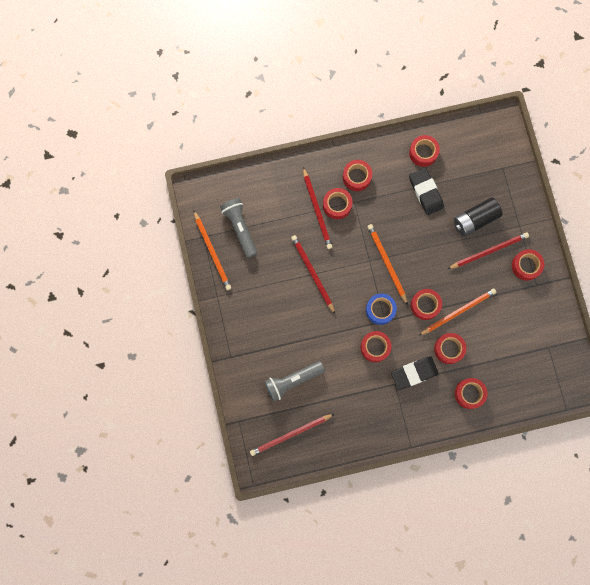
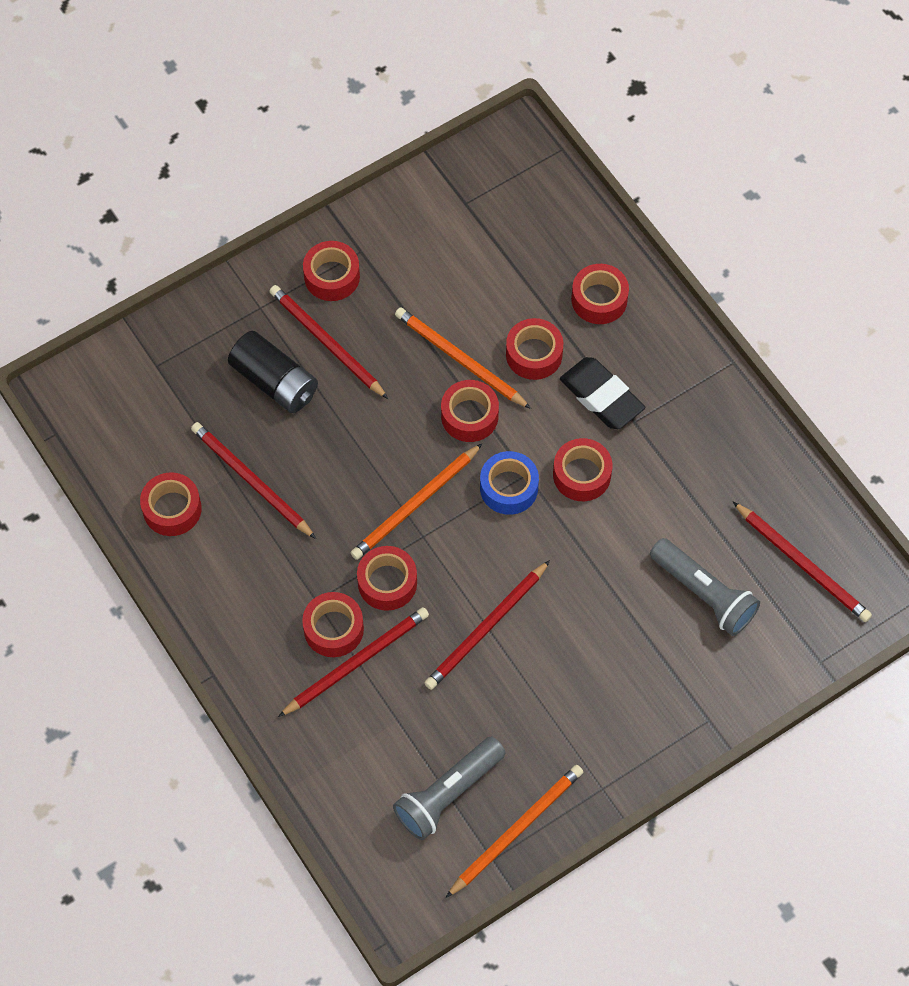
camera: 110 degrees left, 15 degrees down
(356, 177) = (263, 612): red tape -> red tape (387, 582)
(425, 192) = (251, 481): black eraser -> red pencil

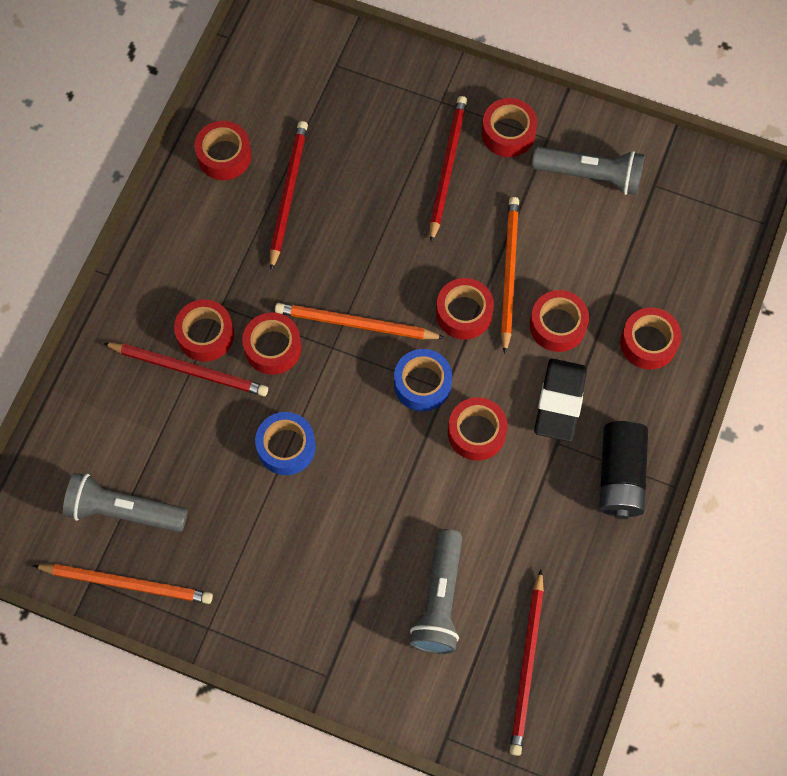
camera: 55 degrees right, 5 degrees up
(275, 382) = (385, 154): black battery -> black battery (620, 476)
(420, 242) = (590, 175): none -> grey flashlight
(486, 628) = (286, 447): red pencil -> blue tape

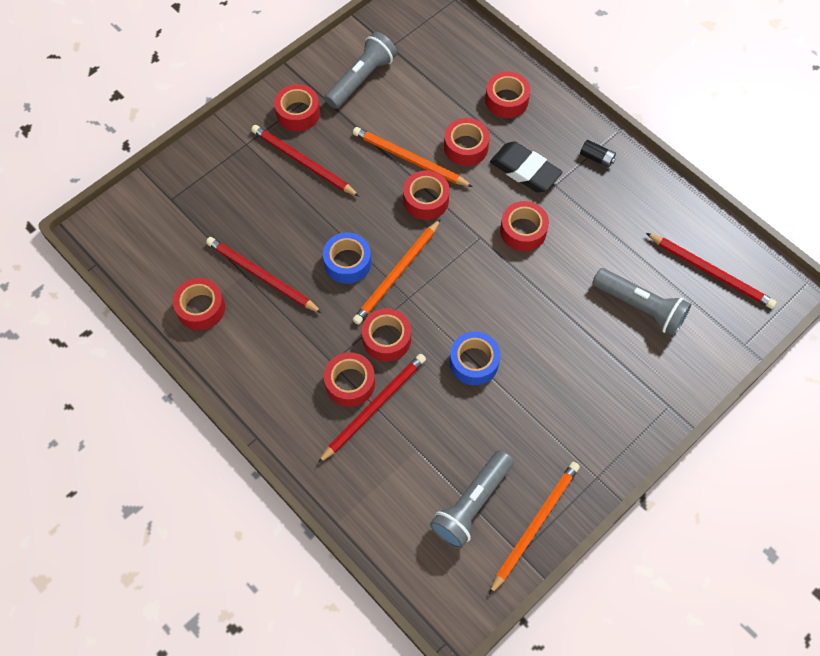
camera: 65 degrees left, 5 degrees down
(422, 384) = (468, 249): blue tape -> blue tape (347, 262)
(620, 476) = (596, 158): black battery -> black battery, size x0.48

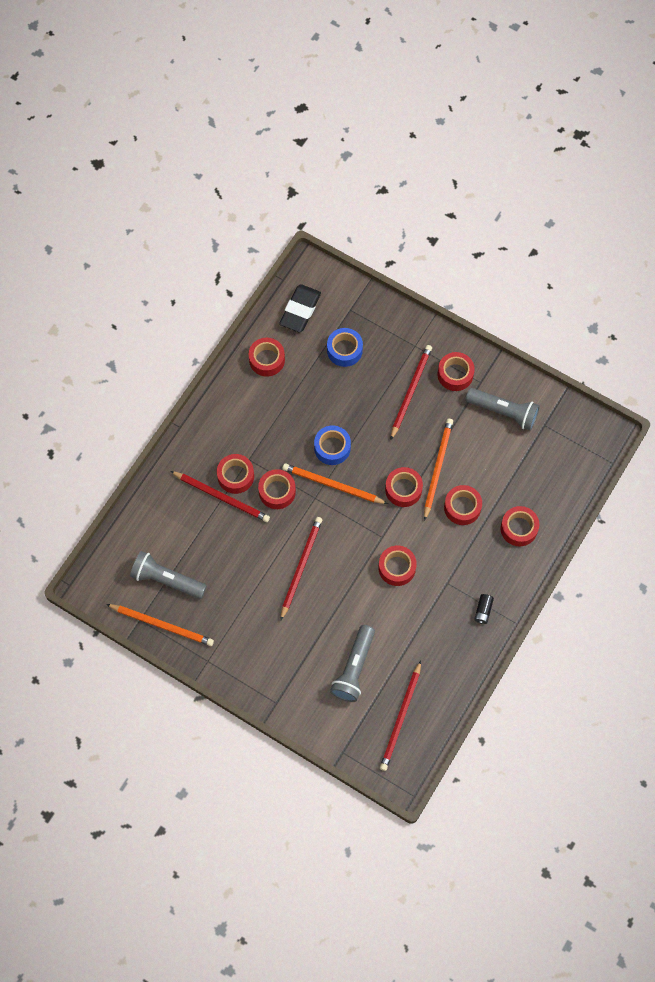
camera: 75 degrees right, 5 degrees up
(261, 276) = (304, 392): red pencil -> red pencil (301, 567)
(474, 362) = (275, 557): blue tape -> blue tape (344, 350)
(525, 170) = (454, 557): black eraser -> black eraser (300, 310)

